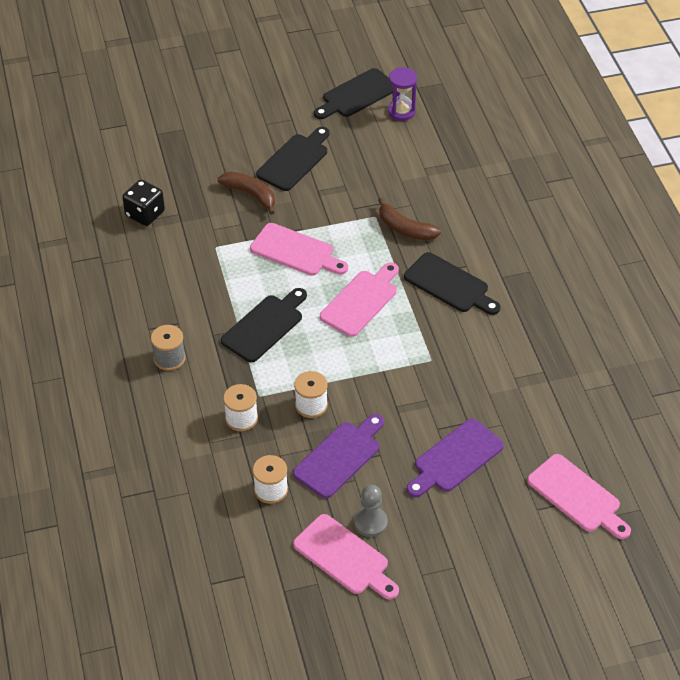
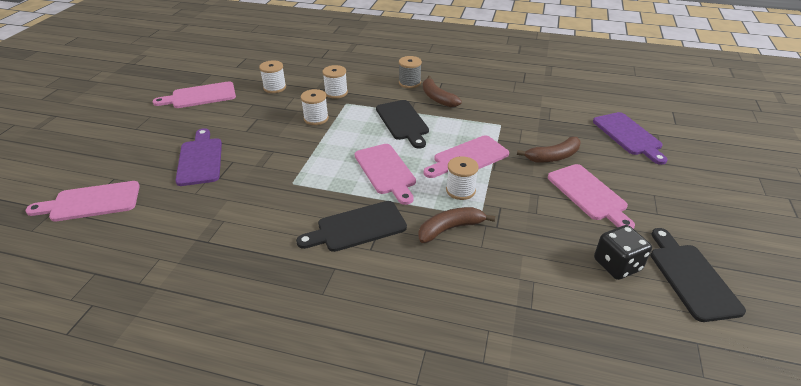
camera: 120 degrees right, 10 degrees down
(145, 214) = (557, 106): black dice -> black dice (617, 265)
(191, 317) = (437, 98): none -> brown banana
(294, 160) = (589, 194): black cutting board -> pink cutting board
(339, 457) = (265, 116): purple cutting board -> purple cutting board (629, 136)
(350, 239) = (460, 190): none -> white spool
(370, 522) = (207, 111): grey pawn -> none
(401, 112) = (647, 304): purple hourglass -> none

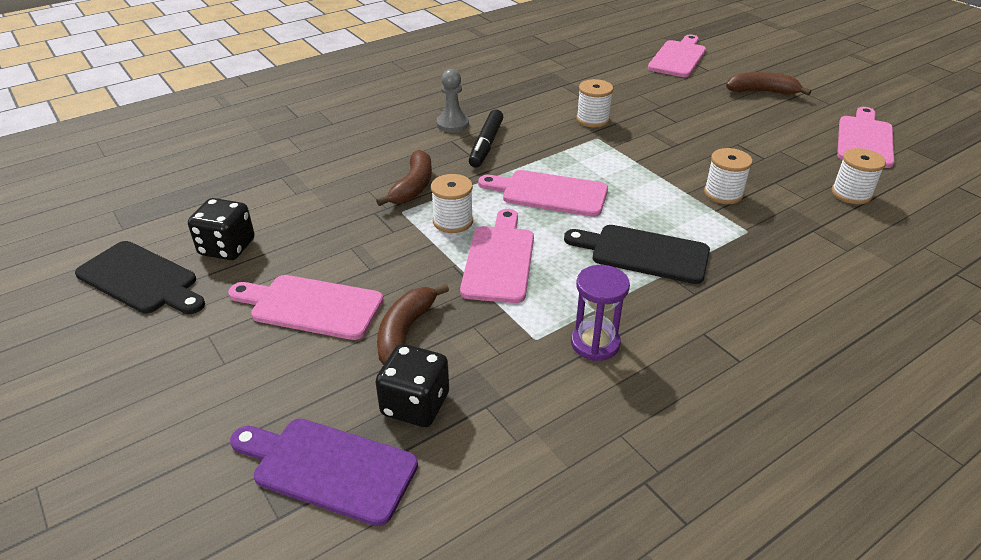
camera: 130 degrees right, 0 degrees up
(200, 159) = (699, 108): purple cutting board -> none
(336, 93) = (791, 235): white spool -> white spool (592, 119)
(344, 265) = (452, 124): none -> grey pawn
(357, 227) = (486, 145): black cutting board -> black marker
(409, 83) = (768, 321): grey spool -> none
(437, 98) = (683, 322): brown banana -> brown banana (762, 92)
(480, 111) = (595, 343): none -> purple hourglass
(576, 134) = (415, 404): none -> black dice

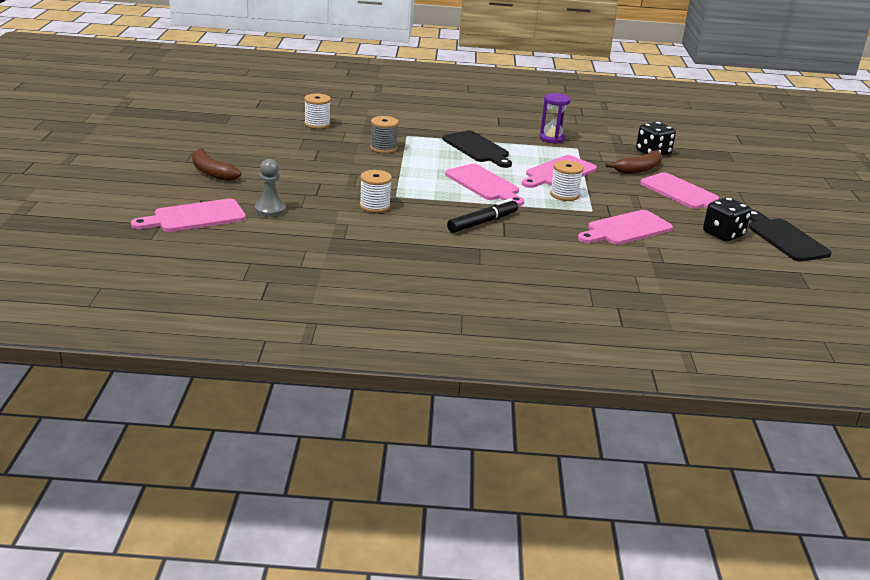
camera: 145 degrees left, 10 degrees down
(328, 468) = (702, 153): purple cutting board -> none
(413, 187) = (569, 219): brown banana -> none
(452, 124) = (487, 246): grey pawn -> grey pawn (270, 210)
(723, 193) = (383, 148): white spool -> grey spool
(864, 139) = (236, 133): pink cutting board -> pink cutting board (626, 229)

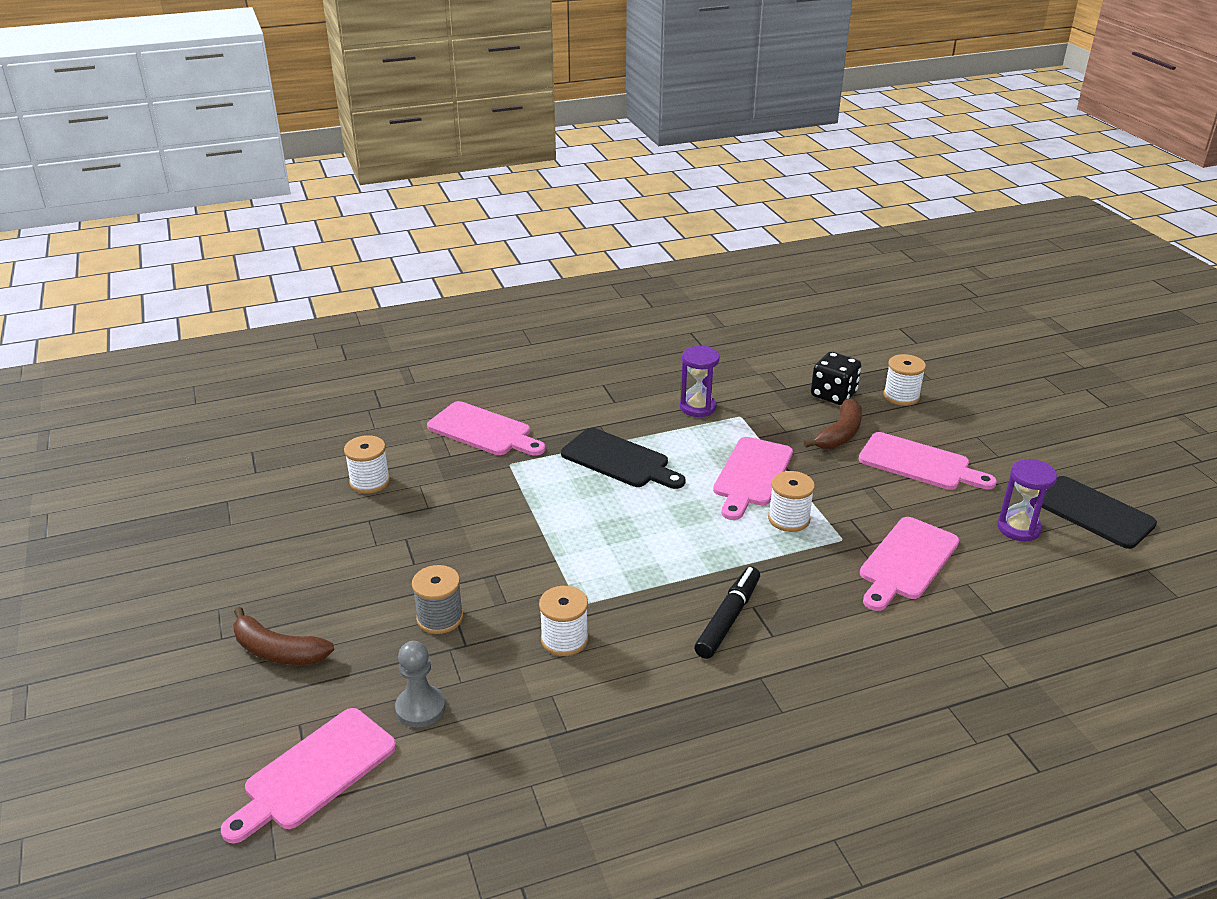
camera: 20 degrees left, 5 degrees up
(383, 148) = (495, 503): grey spool -> grey spool (440, 618)
(484, 184) = (677, 534): pink cutting board -> pink cutting board (483, 431)
(702, 163) = (901, 396): none -> white spool
(723, 234) = (1018, 528): black dice -> purple hourglass

